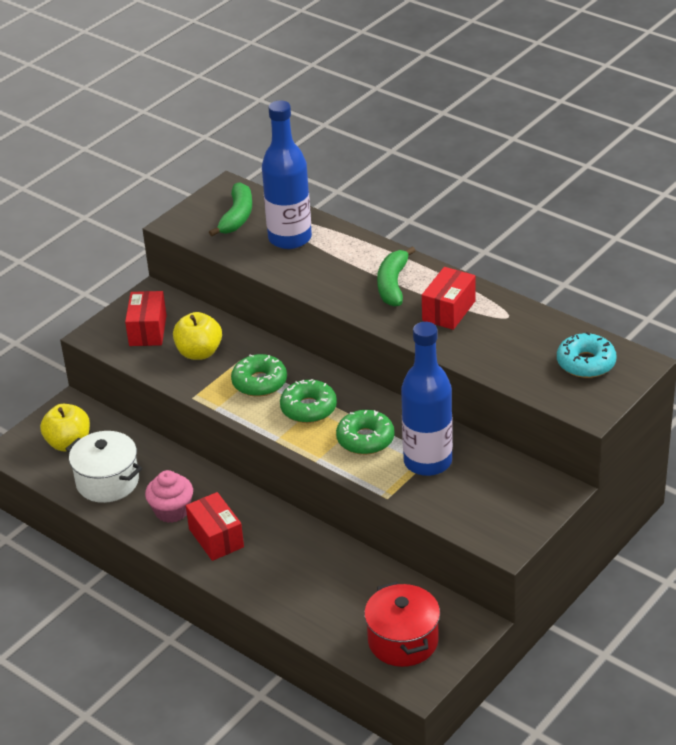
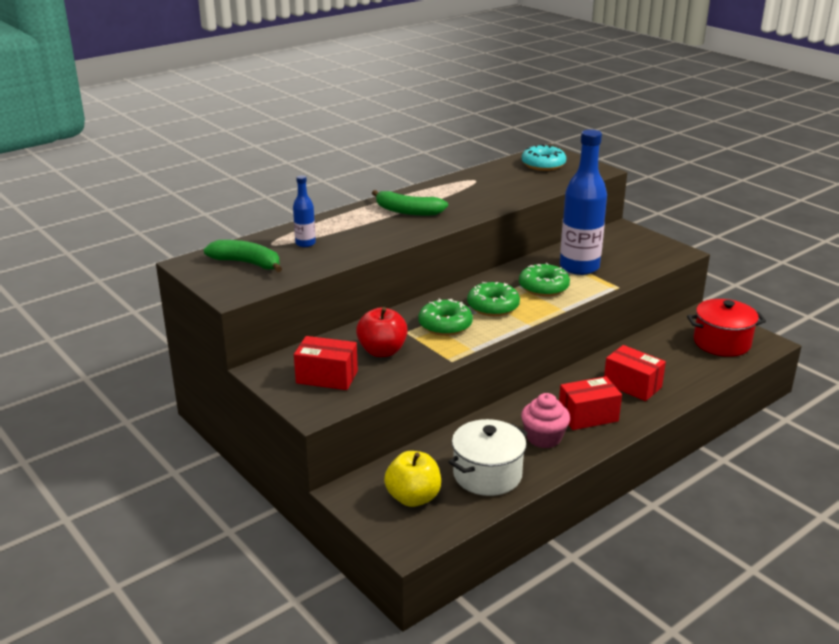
camera: 80 degrees left, 10 degrees down
(199, 352) = (382, 351): yellow apple -> red apple
(290, 238) = (305, 243): blue bottle -> blue bottle, size x0.47
(448, 311) = (456, 197): red box -> red box (632, 385)

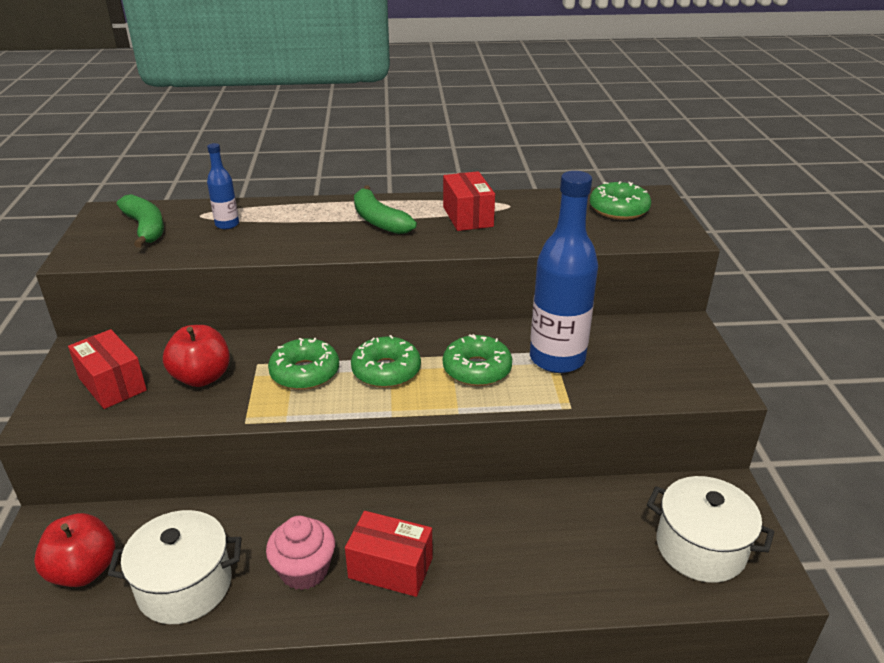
camera: 35 degrees right, 5 degrees up
(413, 498) = (84, 570): yellow apple -> red apple
(543, 165) = (618, 209): turquoise donut -> green donut
(632, 385) = (498, 552): red box -> red box (467, 216)
(721, 343) = (700, 548): red pot -> white pot

